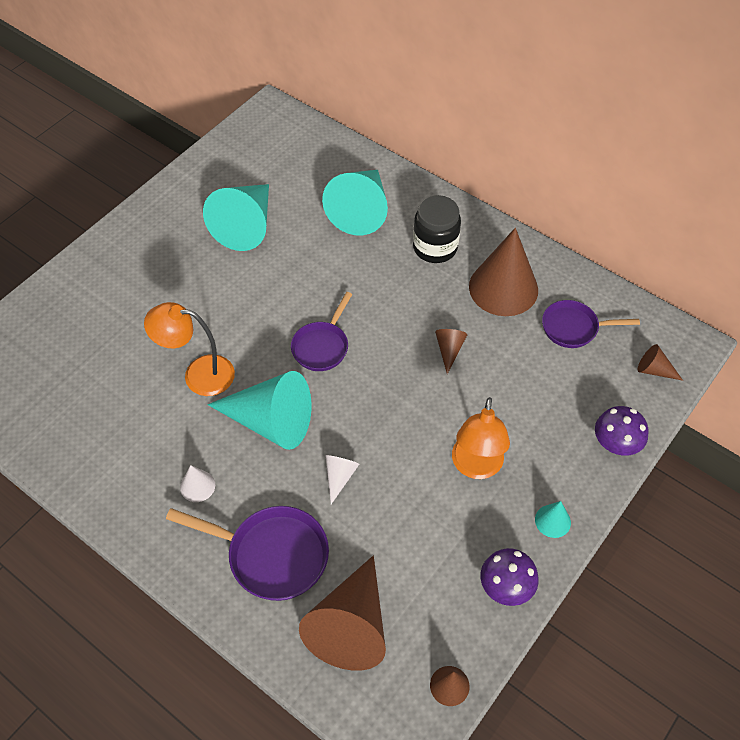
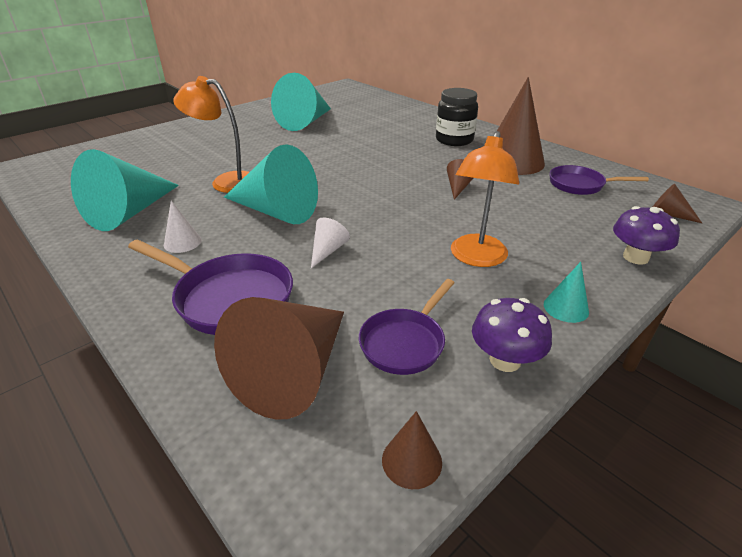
camera: 10 degrees right, 20 degrees down
(322, 346) = (341, 176): purple pan -> purple pan (405, 342)
(361, 210) = (397, 122): turquoise cone -> turquoise cone (130, 212)

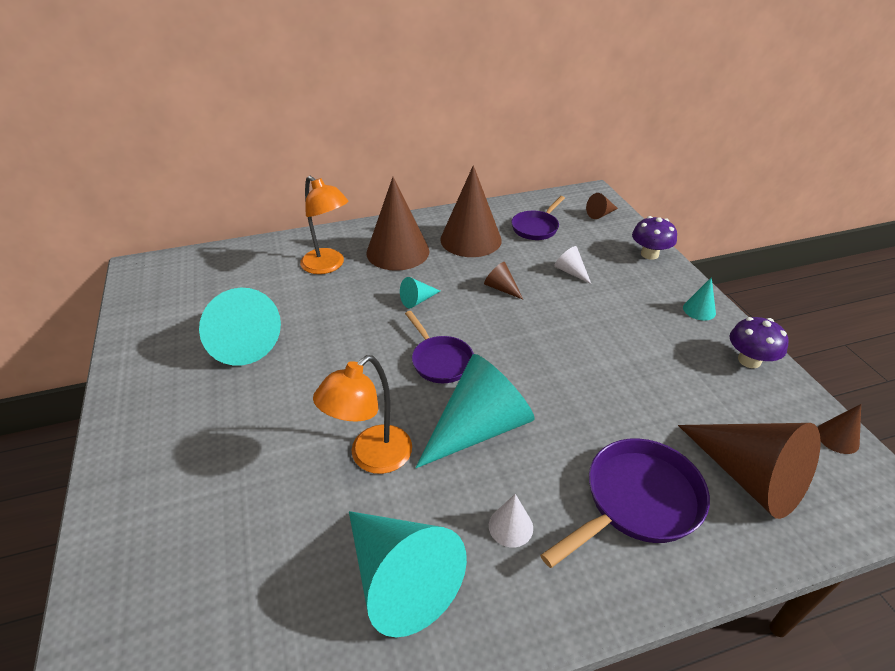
camera: 65 degrees left, 5 degrees up
(328, 251) = (578, 408): white cone -> white cone (571, 272)
(402, 159) = (417, 300): none -> turquoise cone
(405, 342) = (723, 402): purple pan -> purple pan (440, 361)
(454, 140) = (398, 252): black jar -> brown cone
(476, 258) = (624, 324): orange lamp -> orange lamp (328, 266)

